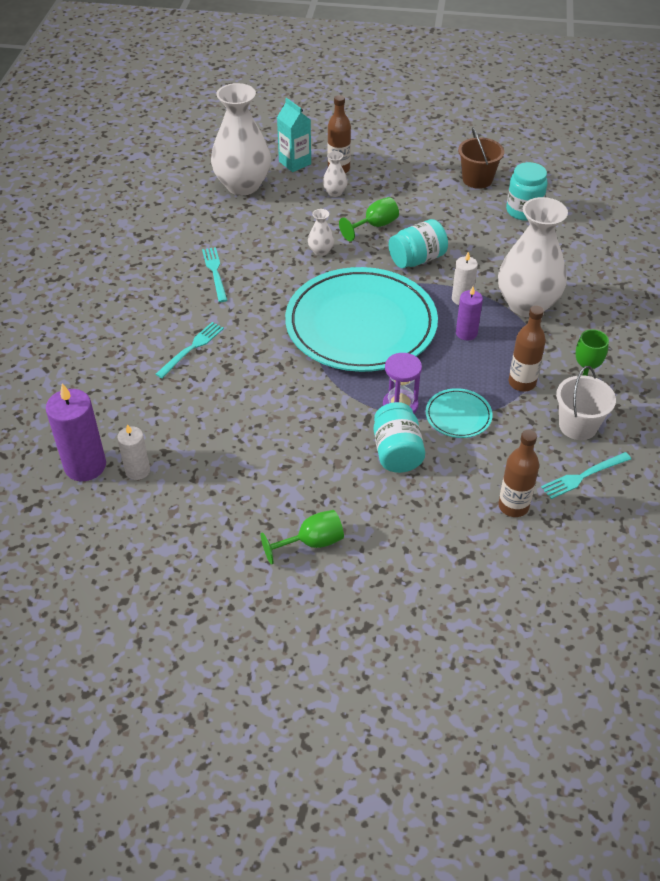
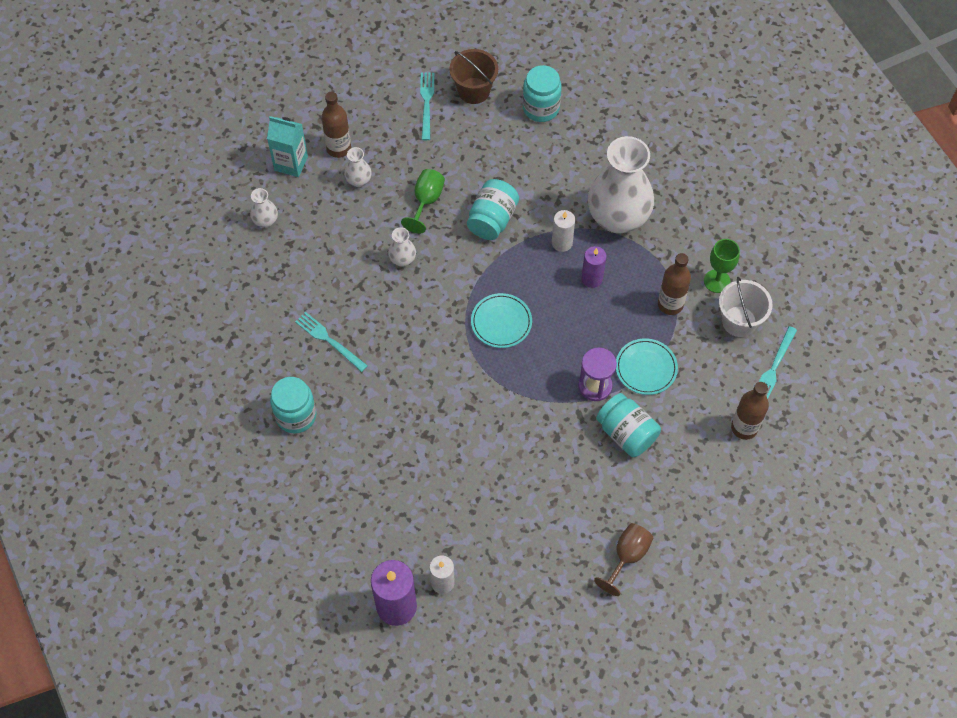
camera: 35 degrees left, 15 degrees up
(142, 304) = (296, 415): none -> turquoise jar
(192, 348) = (381, 435): turquoise fork -> turquoise fork (427, 103)
(243, 185) = (265, 221): white vase -> white vase, size x0.42
(311, 543) = (627, 556): green goblet -> brown goblet
(361, 325) = (501, 322): turquoise plate -> turquoise plate, size x0.40

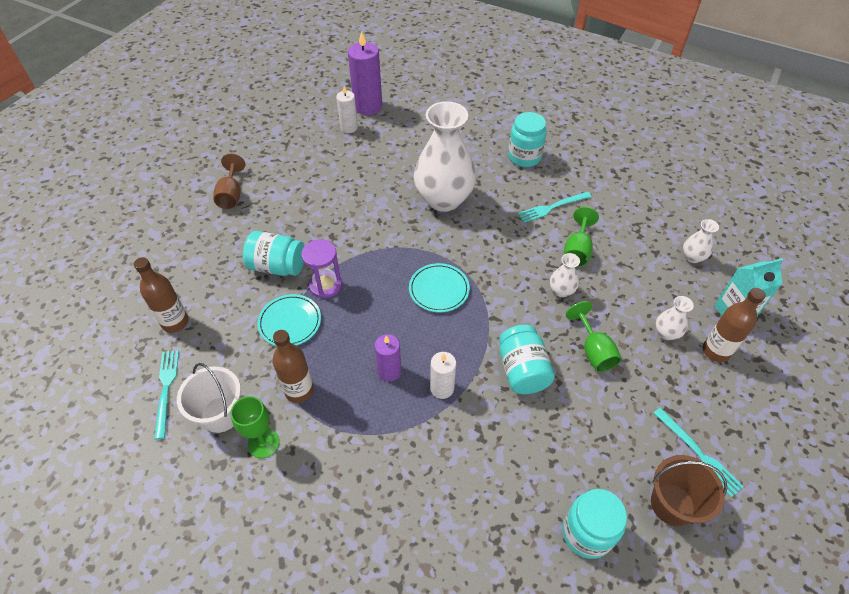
camera: 145 degrees right, 10 degrees down
(329, 340) = (552, 207): turquoise fork -> turquoise fork turned 150 degrees clockwise
(352, 285) = (577, 250): none -> green goblet
(618, 218) = (407, 449): white vase -> white vase (444, 199)

